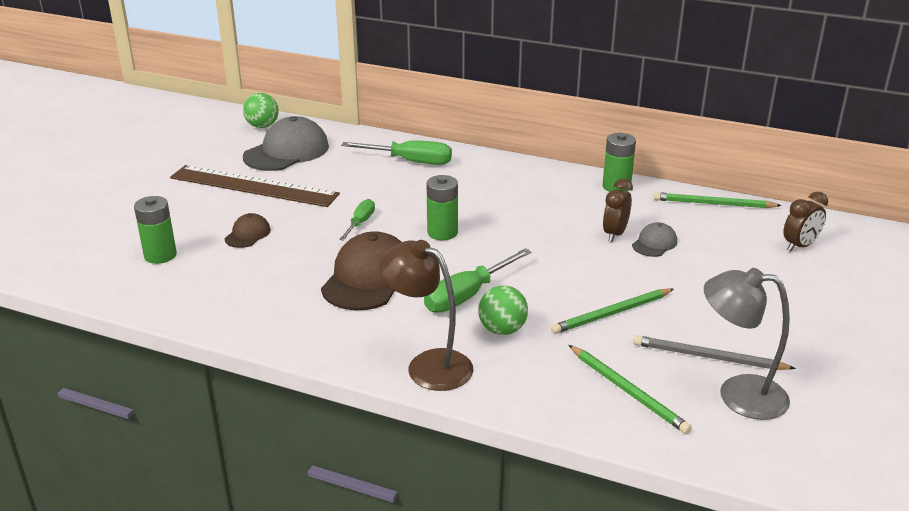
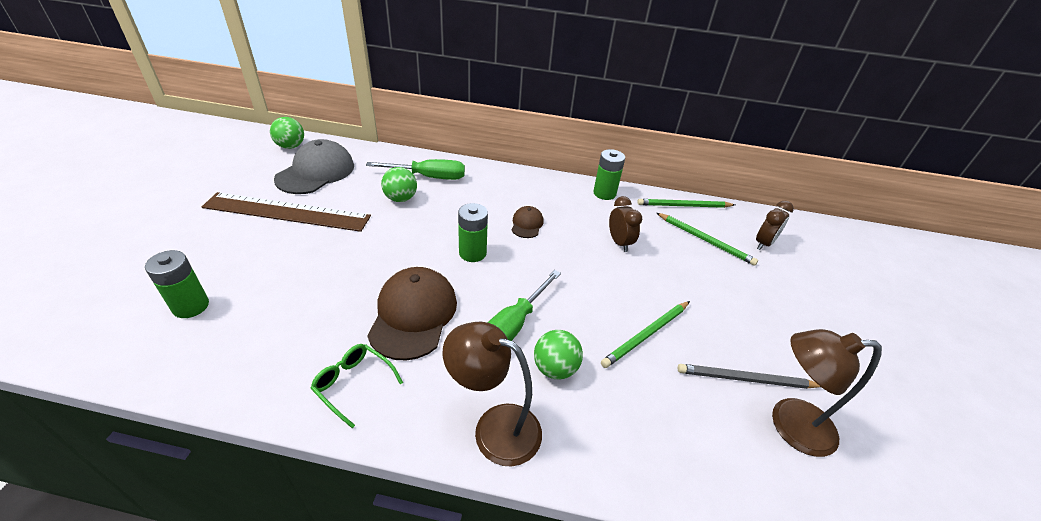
camera: 15 degrees left, 10 degrees up
(248, 234) = (285, 270): brown cap -> brown cap (527, 224)
(302, 323) = (353, 384): none -> green glasses
(360, 223) = (395, 248): green screwdriver -> none
(374, 180) = (401, 198): none -> green ball
(615, 234) = (619, 243): brown clock -> brown clock turned 150 degrees clockwise
(628, 391) = (694, 436): green pencil -> green pencil (705, 240)
(654, 243) = (654, 250): grey cap -> none
(738, 394) = (789, 425): grey lamp -> brown lamp

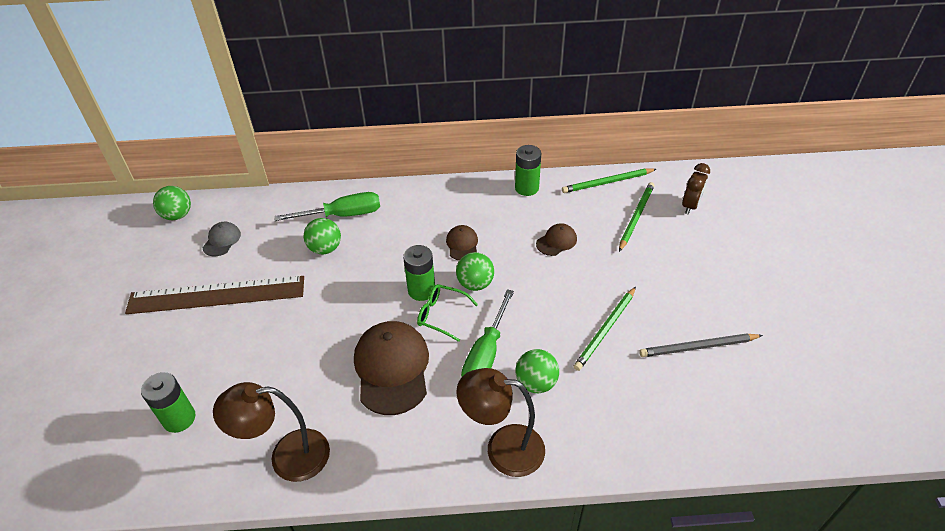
camera: 10 degrees left, 5 degrees up
(316, 172) = (222, 240): grey cap -> grey cap, size x0.49
(353, 384) = (367, 446): green glasses -> green glasses (441, 315)
(526, 260) = (475, 284): none -> green ball
(619, 243) = (556, 241): brown clock -> brown cap
(705, 240) = (636, 217): green pencil -> green pencil turned 90 degrees counterclockwise
(789, 425) = (739, 377): brown lamp -> brown lamp (287, 457)

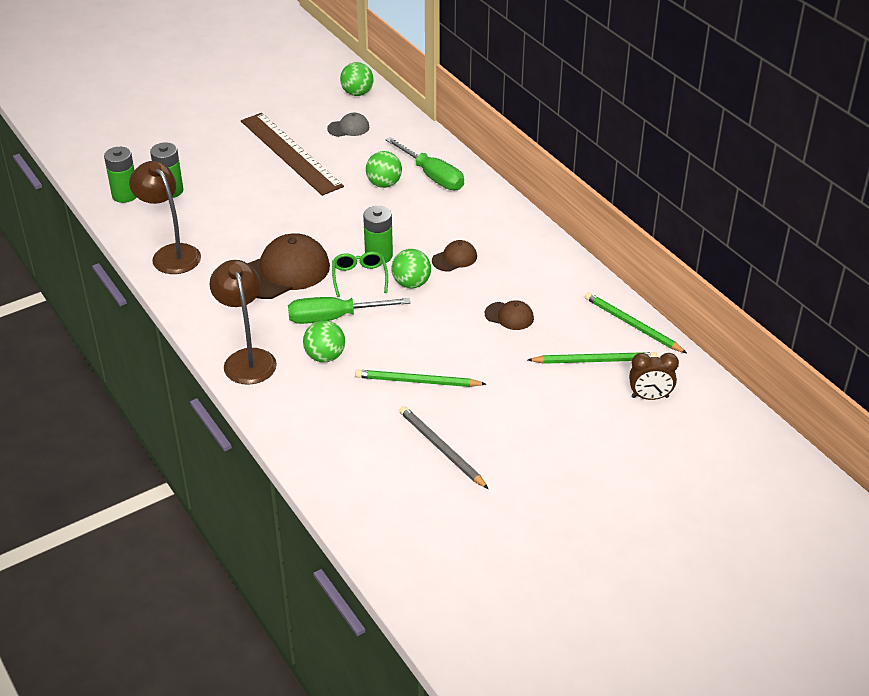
camera: 60 degrees right, 5 degrees down
(526, 188) = (571, 272): green battery -> green battery (125, 195)

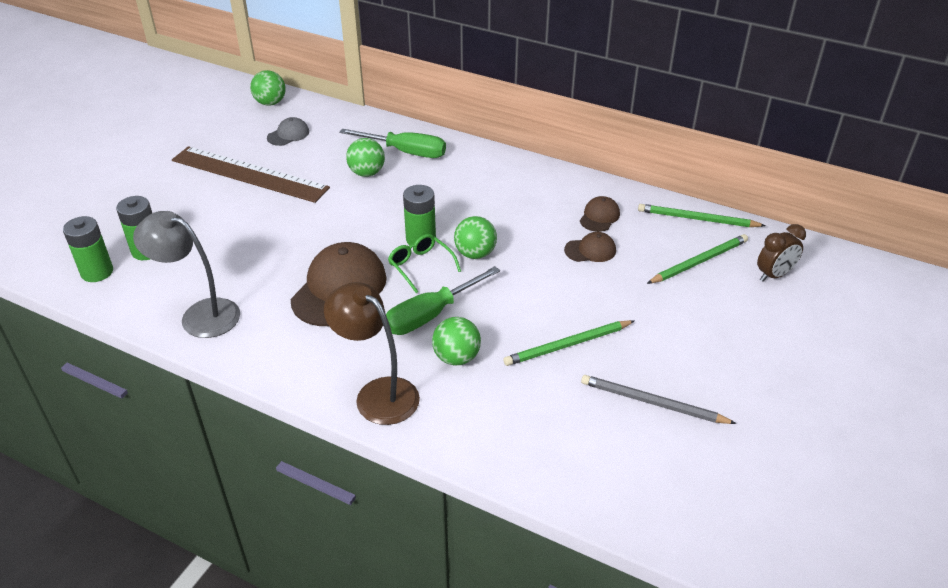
camera: 30 degrees left, 0 degrees up
(171, 254) = (200, 315): brown lamp -> grey lamp
(454, 258) = (493, 217): brown cap -> brown cap (599, 217)

